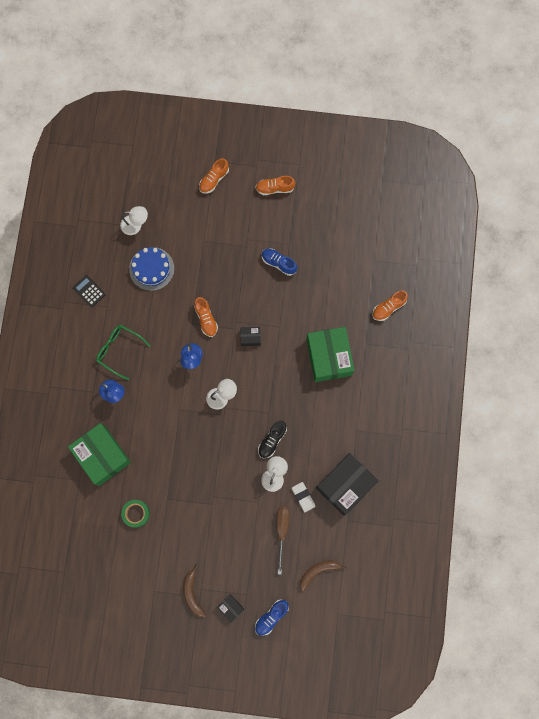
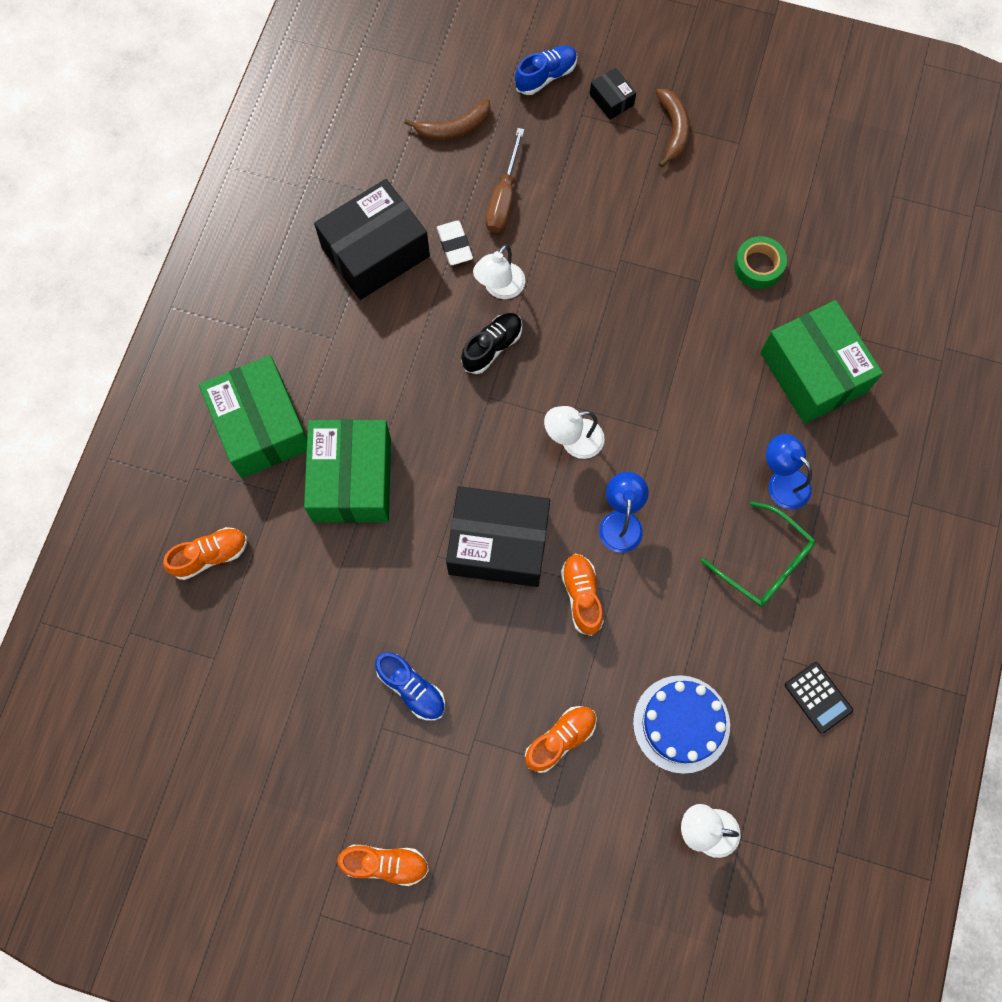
camera: 170 degrees left, 5 degrees down
(214, 179) = (517, 911): orange shoe -> orange shoe (560, 739)
(250, 337) = (498, 543): black box -> black box, size x2.28
(381, 376) = (261, 426): none -> green box

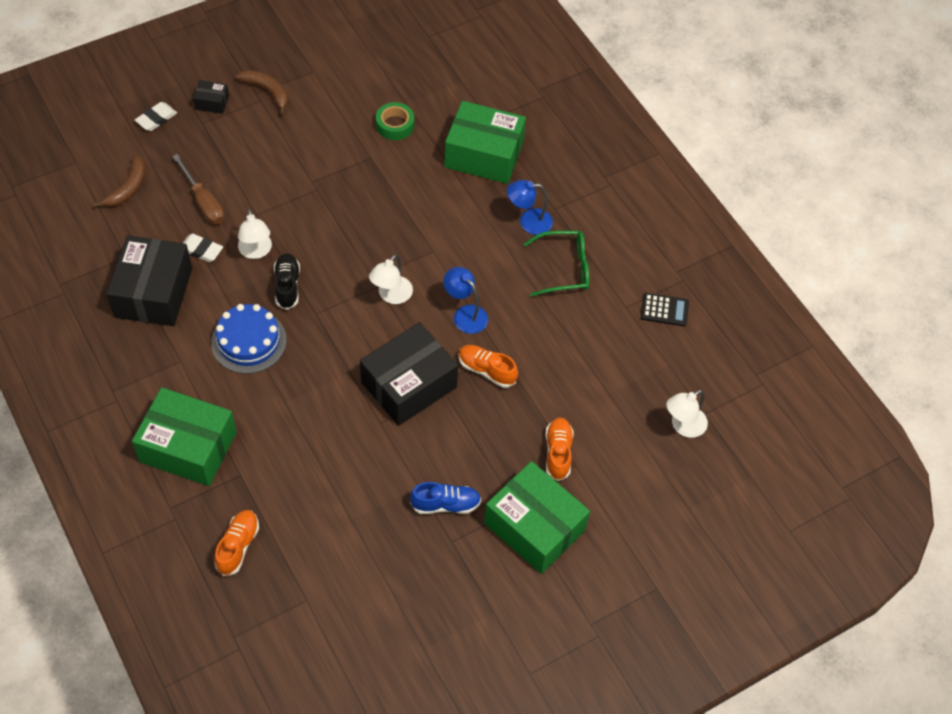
camera: 50 degrees left, 15 degrees down
(352, 479) = (281, 427): green box -> green box (534, 527)
(385, 864) = (536, 609): orange shoe -> none
(546, 76) = (156, 119): blue shoe -> white eraser
(681, 724) = (611, 386): blue cake -> blue cake (249, 341)

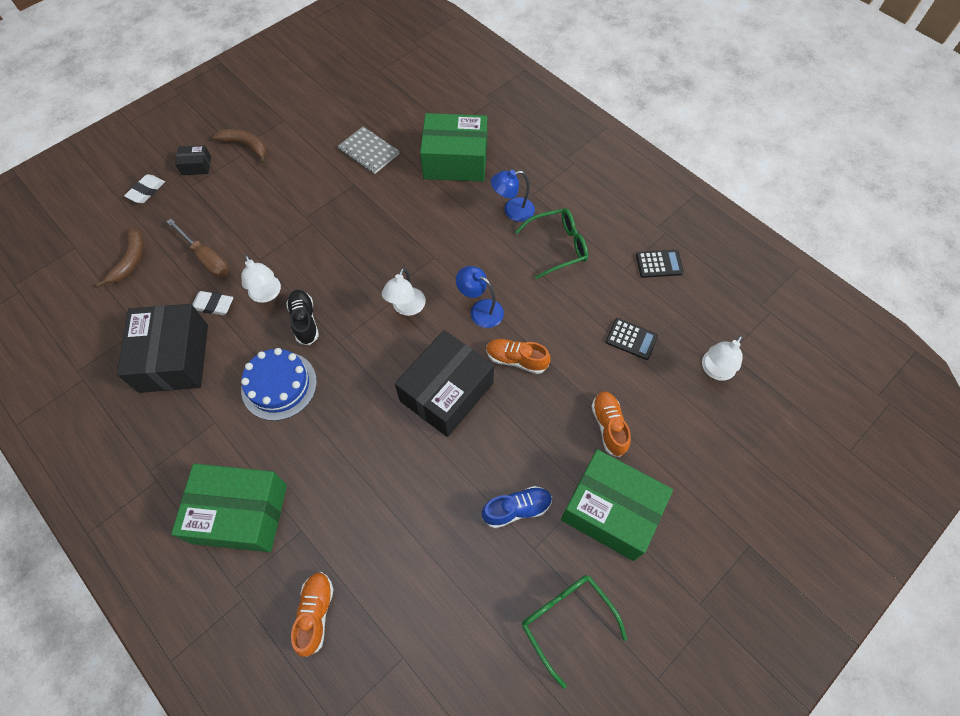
camera: 10 degrees left, 5 degrees up
(395, 125) = (369, 151): green tape -> grey notebook
(462, 607) = (566, 620): none -> green glasses
(609, 377) = (631, 339): none -> black calculator

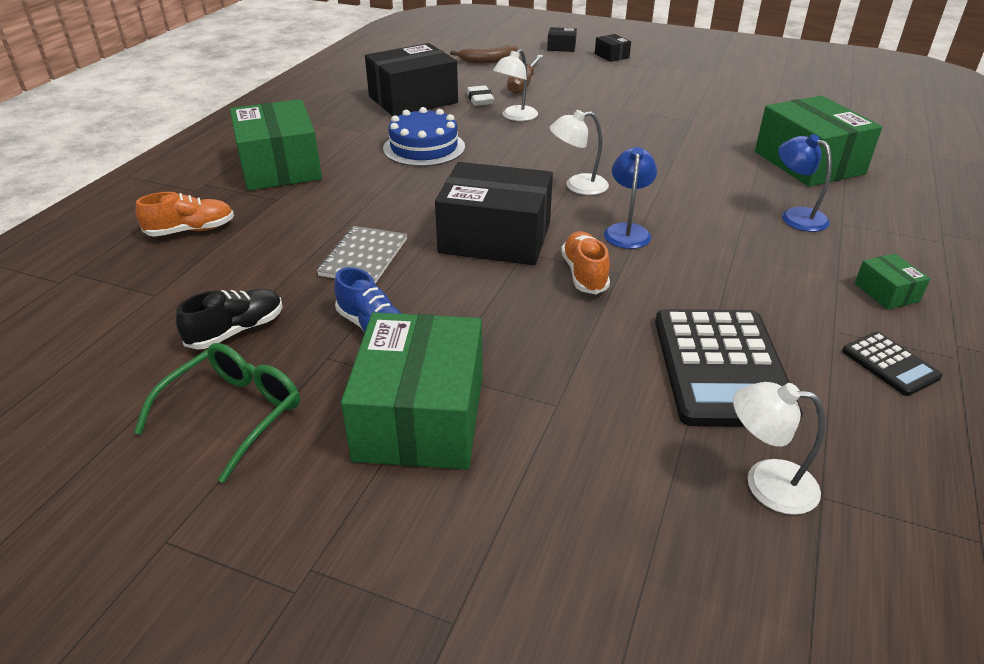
camera: 65 degrees right, 25 degrees down
(146, 191) = (561, 47): white eraser -> black box
(246, 146) = (661, 66): brown banana -> none
(304, 321) = (505, 140): black shoe -> black shoe (236, 331)
(369, 151) = (743, 116): grey notebook -> grey notebook (364, 257)
(558, 246) = (791, 263): green glasses -> none
(604, 223) = (886, 292): none -> green box
(608, 426) = (554, 380): orange shoe -> none
(631, 339) = (721, 367): black calculator -> black calculator, size x2.06

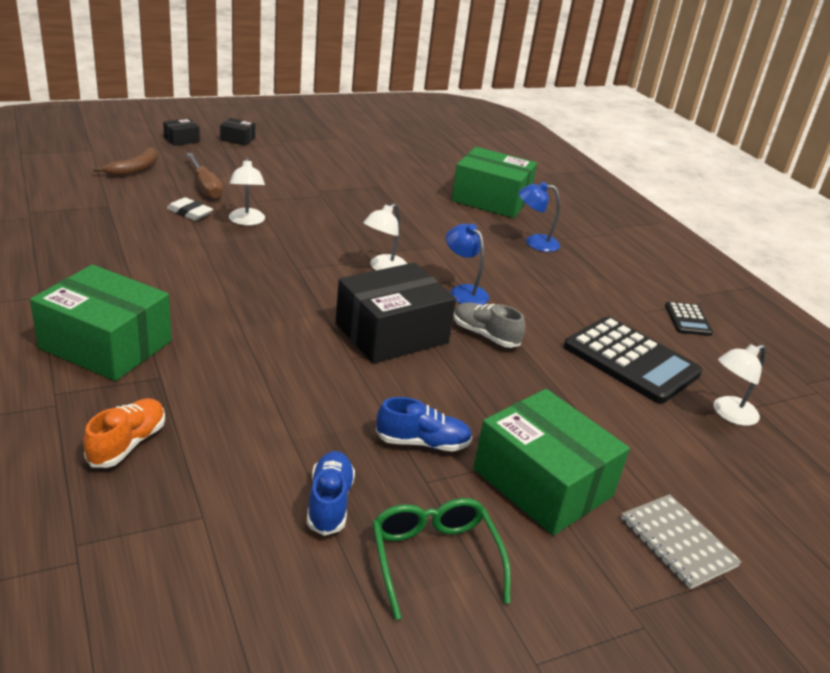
camera: 50 degrees left, 5 degrees down
(236, 331) = (329, 502): black shoe -> blue shoe
(364, 257) = (325, 393): grey notebook -> grey notebook (677, 542)
(413, 100) = (126, 231): black box -> none
(424, 148) = (215, 276): blue cake -> none
(584, 274) = (485, 335): orange shoe -> grey shoe
(886, 292) = (635, 276): green box -> none
(890, 364) = (687, 319): black calculator -> black calculator turned 75 degrees clockwise

